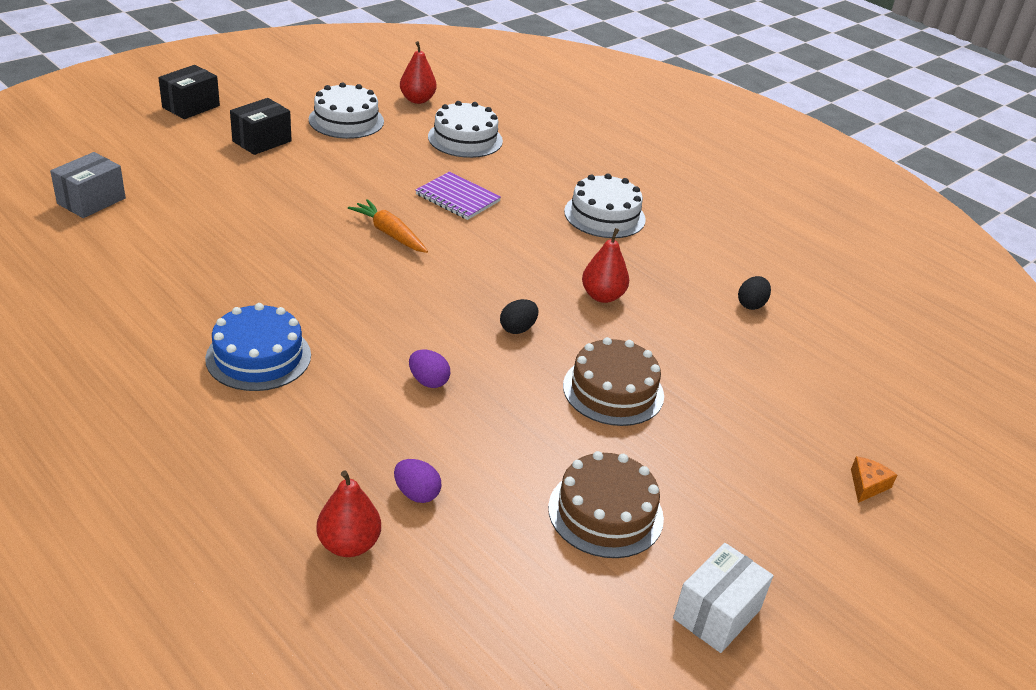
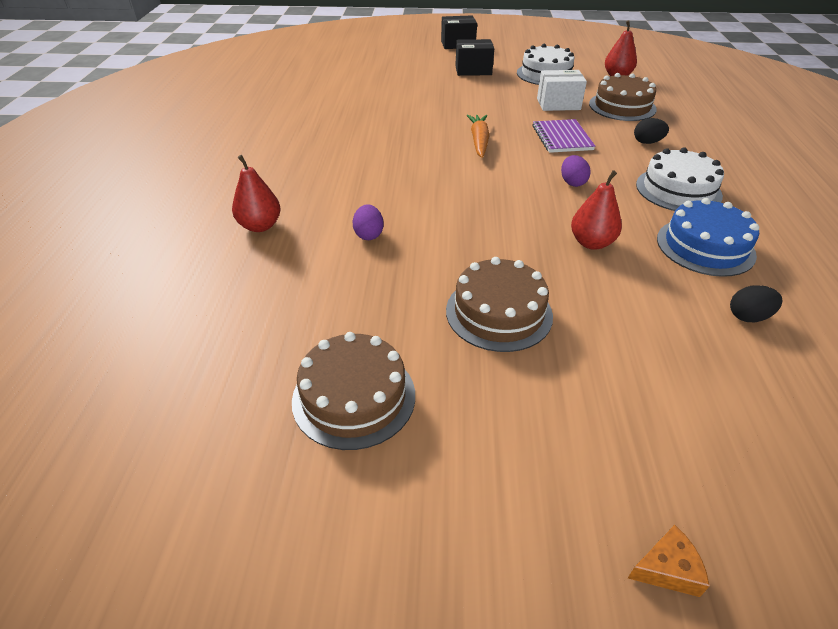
camera: 50 degrees right, 5 degrees up
(91, 201) = (336, 71): grey box -> none
(258, 357) = (294, 174): blue cake -> blue cake (705, 246)
(349, 544) = (169, 301): red pear -> red pear (260, 226)
(416, 494) = (252, 297): purple egg -> purple egg (572, 182)
(465, 139) = (622, 106): white cake -> brown cake
(517, 329) = (484, 233): black egg -> black egg (647, 142)
(716, 614) = (315, 555): white box -> white box (558, 104)

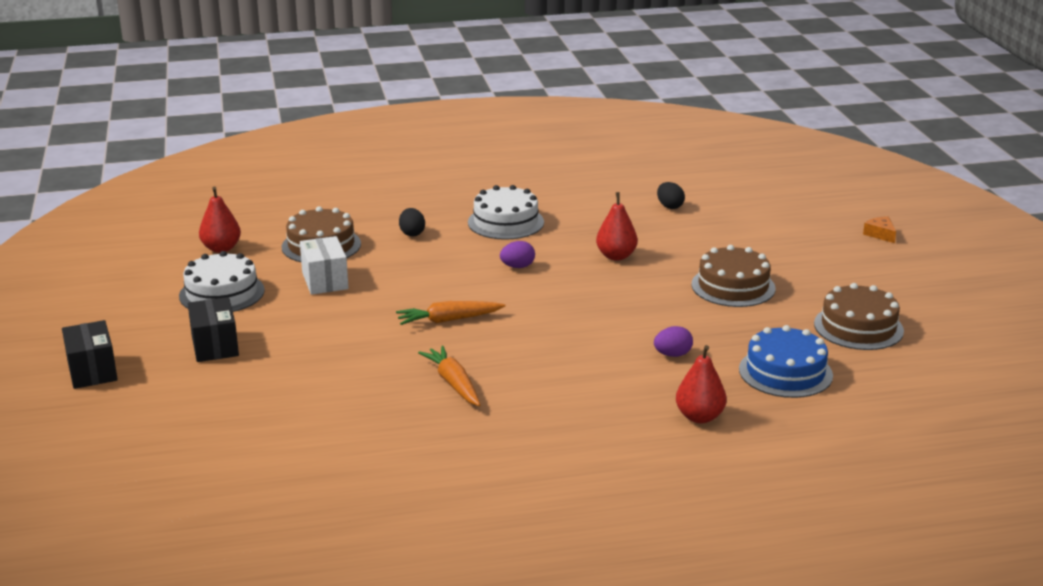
camera: 105 degrees left, 15 degrees down
(383, 133) = (453, 383): none -> orange carrot
(562, 138) = (420, 275): purple notebook -> none
(705, 246) = (592, 215): blue cake -> blue cake (785, 372)

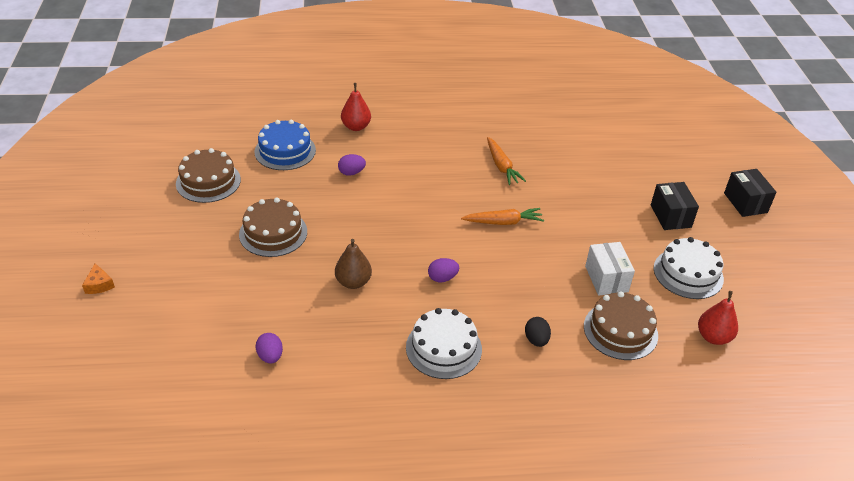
camera: 175 degrees left, 15 degrees up
(616, 256) = (353, 282): red pear -> brown pear
(669, 206) = (270, 356): black egg -> purple egg

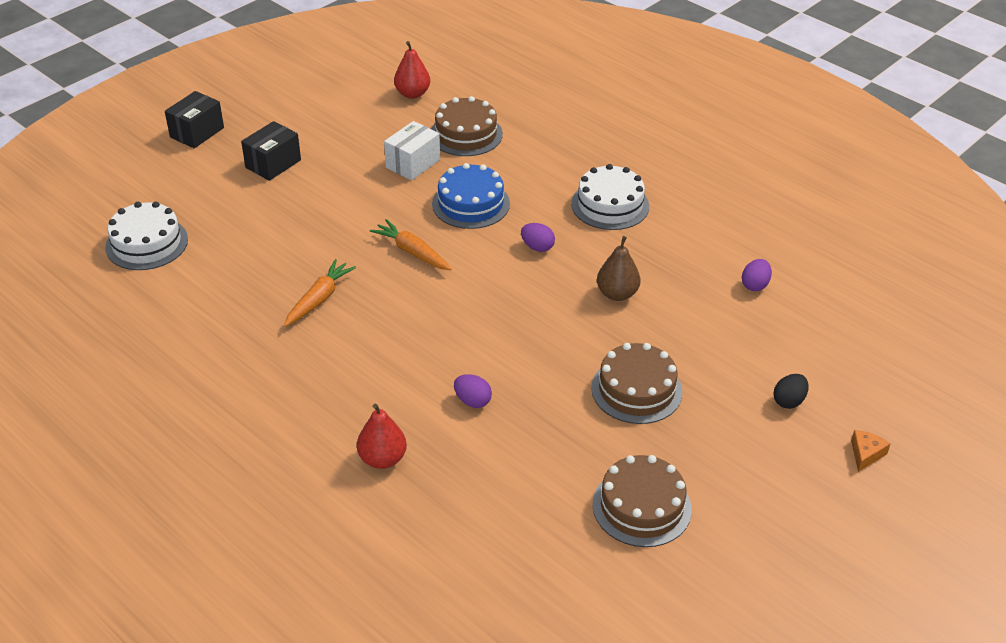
camera: 130 degrees left, 0 degrees up
(285, 151) = (507, 486): blue cake -> blue cake (471, 204)
(536, 340) = (534, 167): black egg -> black egg (789, 401)
(688, 273) = (348, 128): white cake -> white cake (147, 243)

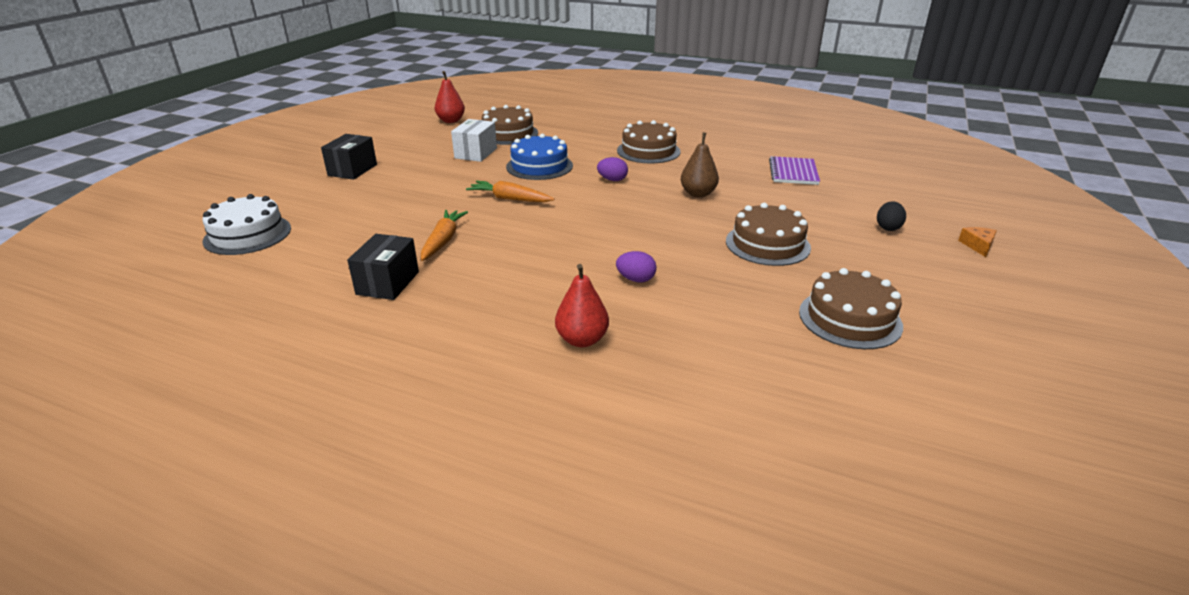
camera: 20 degrees left, 10 degrees down
(197, 132) = (271, 163): black box -> black box (388, 283)
(610, 205) = (648, 151): white cake -> brown cake
(755, 285) = (793, 172): purple egg -> purple notebook

